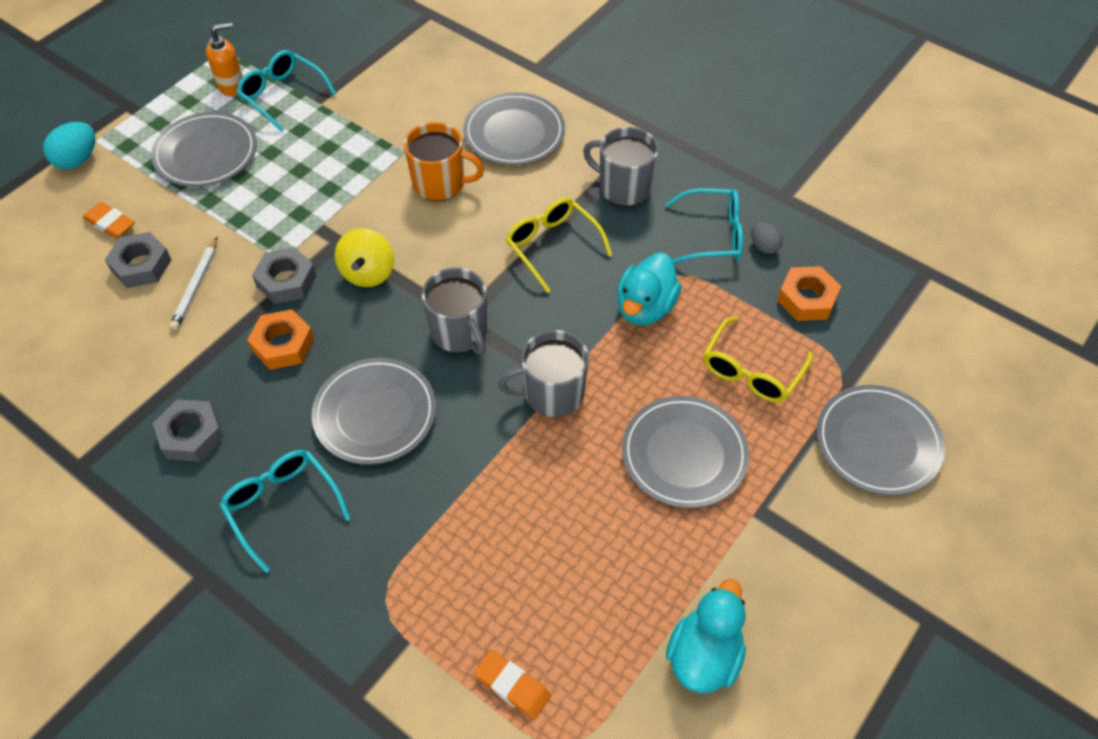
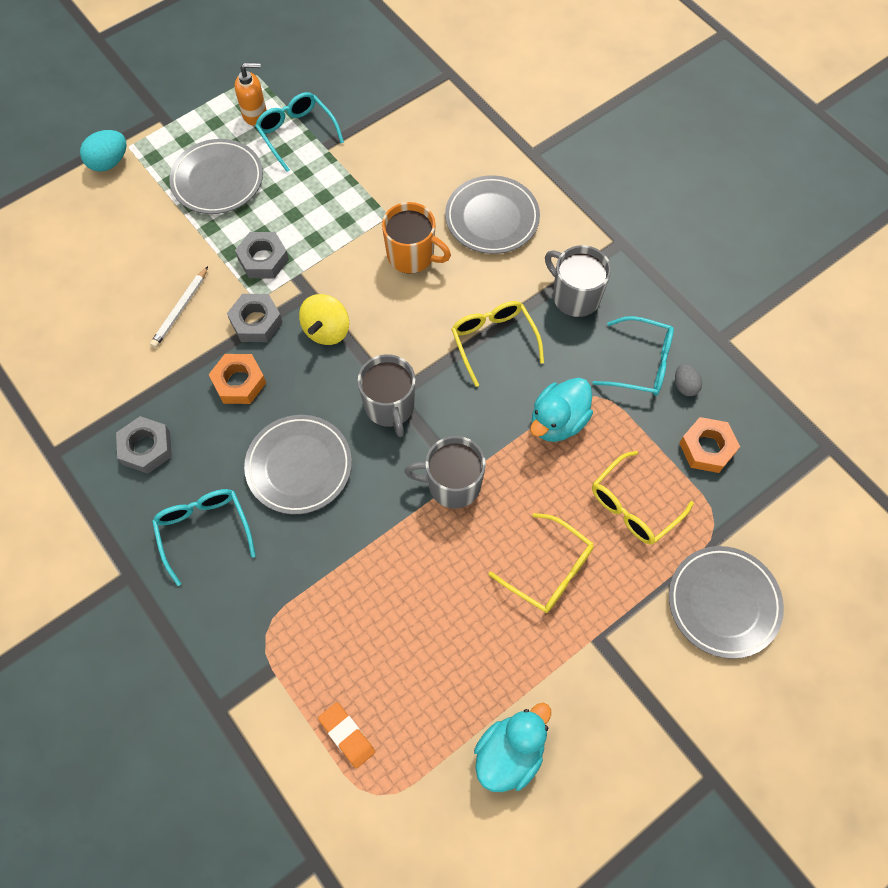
camera: 15 degrees right, 10 degrees up
(110, 223) = (123, 232): orange eraser -> none
(141, 265) = (140, 279): grey nut -> grey nut (263, 259)
(684, 455) = (549, 570): grey plate -> yellow glasses

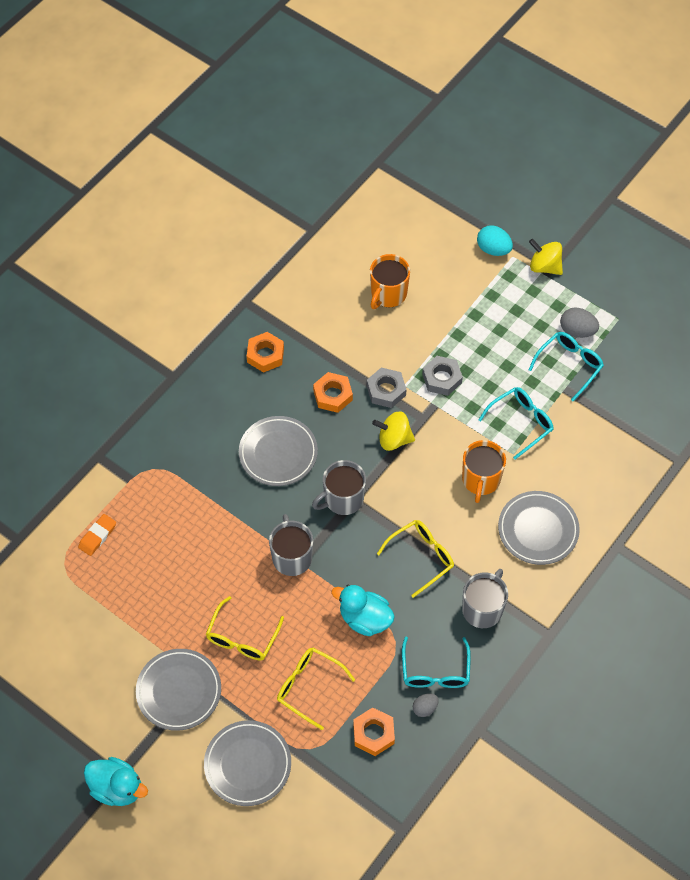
camera: 75 degrees right, 5 degrees down
(119, 285) = (388, 294): none -> orange mug
(146, 448) = (265, 355): grey nut -> orange nut
(157, 121) = (544, 266): none -> yellow spinning top
(180, 309) = (380, 338): white pencil -> none
(204, 531) = (215, 409): turquoise glasses -> turquoise glasses (521, 423)
(217, 180) = (503, 325): grey plate -> grey plate (179, 691)
(255, 114) = (577, 331): orange soap dispenser -> grey egg
(509, 753) = (107, 639): turquoise duck -> turquoise duck (117, 788)

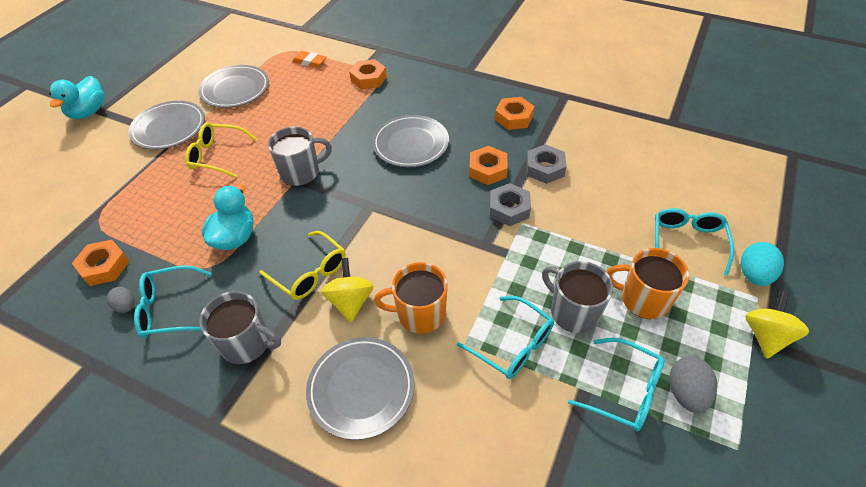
camera: 80 degrees right, 10 degrees down
(154, 477) = (368, 79): none -> orange nut
(248, 764) = (91, 181): grey plate -> grey plate (235, 89)
(309, 687) = (163, 208): yellow glasses -> none
(343, 499) = (370, 197): grey mug -> grey mug (573, 312)
(388, 294) = (630, 190): orange mug -> orange mug (643, 299)
(394, 439) = (451, 225): yellow spinning top -> yellow spinning top (350, 301)
(442, 378) = (544, 254): grey nut -> grey nut (544, 168)
(453, 277) = (687, 242): none -> turquoise glasses

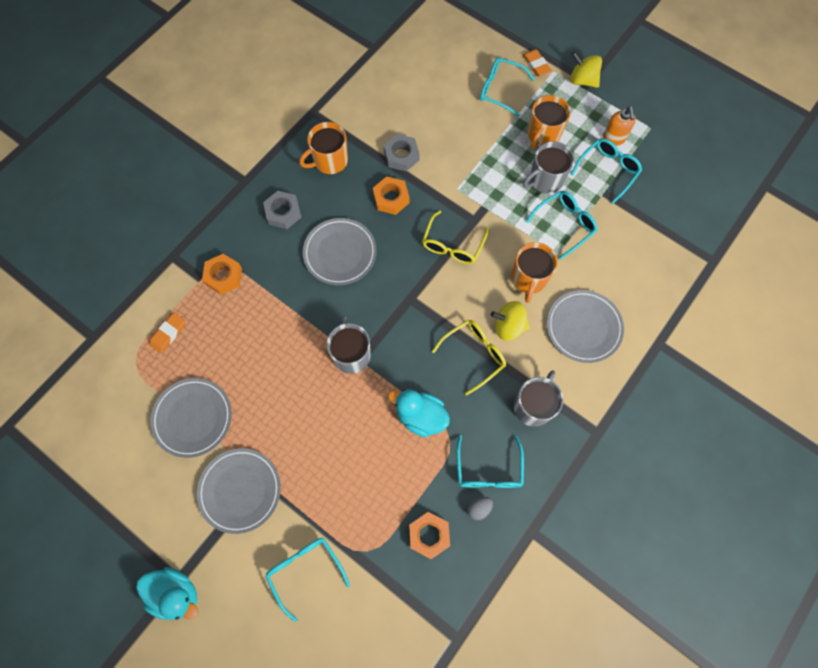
camera: 80 degrees left, 20 degrees up
(89, 182) = (305, 571): none -> turquoise glasses
(218, 156) = (303, 435): yellow glasses -> yellow glasses (453, 244)
(509, 209) = (440, 194): grey nut -> grey nut (283, 212)
(513, 118) = (330, 161): orange nut -> orange mug
(686, 393) = (613, 138): grey egg -> orange soap dispenser
(753, 275) = (536, 65): turquoise egg -> orange eraser

